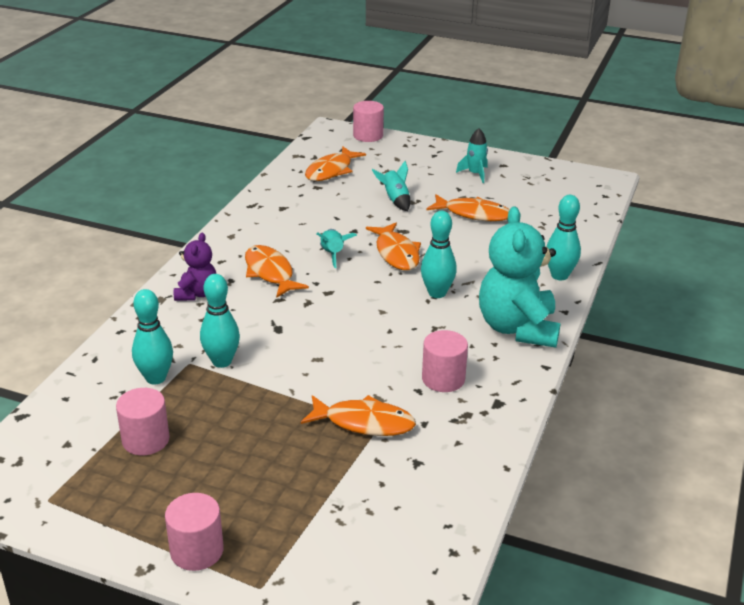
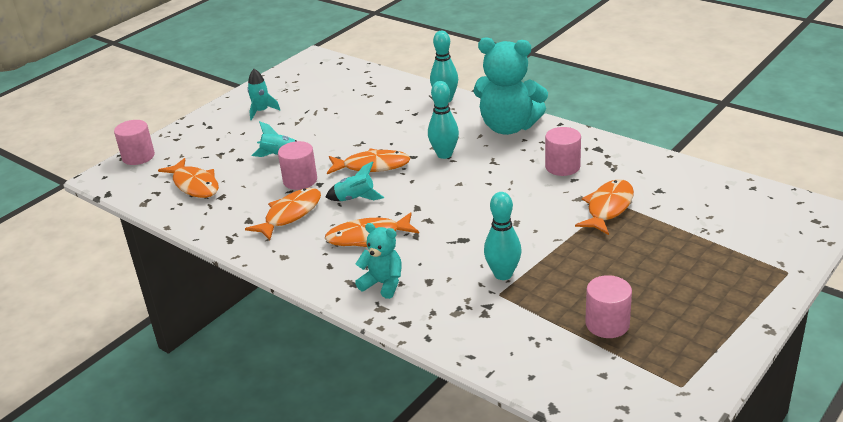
camera: 70 degrees left, 0 degrees up
(156, 378) = (516, 315): turquoise bowling pin -> none
(197, 294) = (383, 284): purple teddy bear -> turquoise teddy bear
(197, 551) = (749, 300): pink cylinder -> pink cylinder (300, 180)
(473, 214) = (330, 121): orange fish -> orange fish (290, 214)

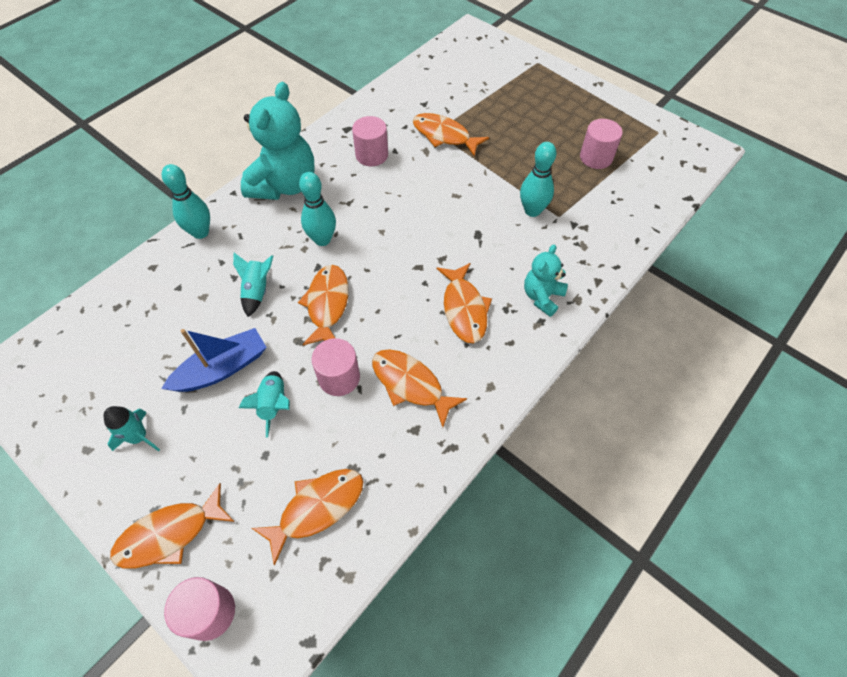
camera: 90 degrees left, 25 degrees up
(191, 134) = (169, 534): none -> orange fish
(312, 131) = (222, 368): none -> blue boat
(355, 199) = (391, 320): turquoise rocket -> turquoise rocket (257, 291)

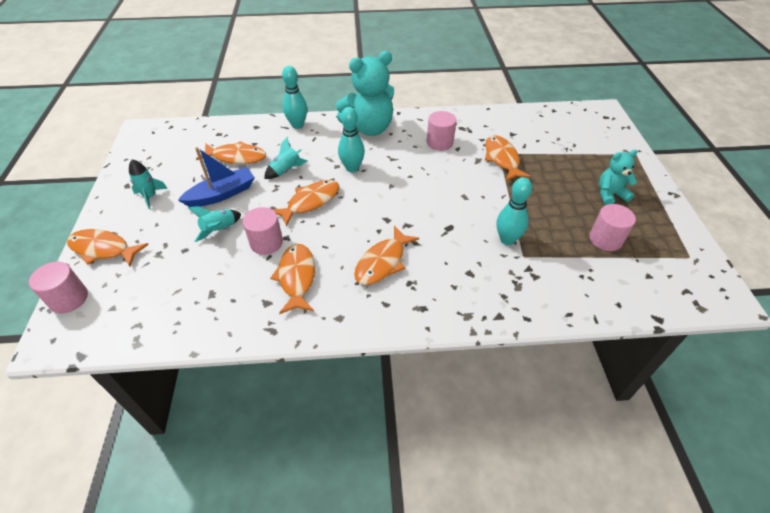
camera: 45 degrees right, 10 degrees down
(222, 368) = (222, 194): blue boat -> blue boat turned 45 degrees counterclockwise
(317, 508) = (170, 297): orange fish -> orange fish (237, 157)
(542, 297) = (443, 295): turquoise teddy bear -> turquoise teddy bear (610, 194)

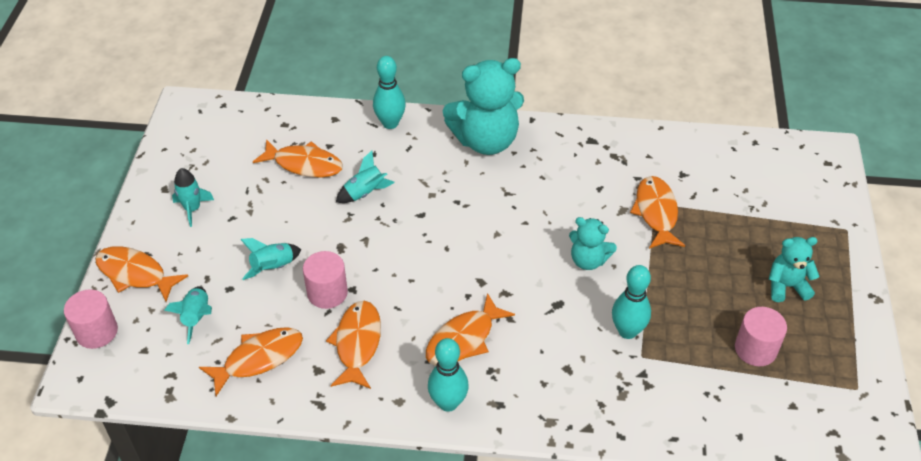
camera: 10 degrees right, 0 degrees up
(158, 276) = (197, 318): none -> turquoise rocket
(222, 194) = (280, 217): blue boat -> none
(310, 202) = (389, 243): orange fish -> orange fish (259, 358)
(352, 168) = (451, 200): turquoise bowling pin -> turquoise bowling pin (448, 403)
(439, 142) = (577, 176): pink cylinder -> none
(463, 195) = (588, 260): none -> turquoise teddy bear

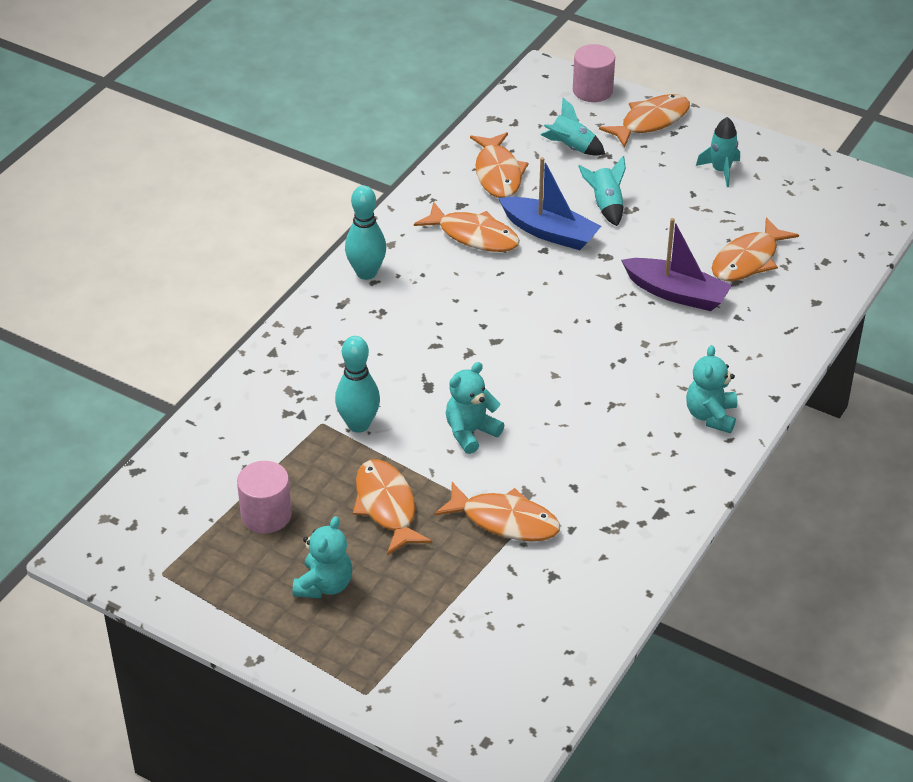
camera: 115 degrees right, 5 degrees down
(327, 293) = (549, 232): pink cylinder -> blue boat
(365, 193) = (676, 293): turquoise rocket -> purple boat
(390, 123) = (784, 344): turquoise bowling pin -> none
(463, 339) = (430, 305): orange fish -> orange fish (387, 506)
(486, 141) = (711, 416): turquoise teddy bear -> turquoise teddy bear, size x0.54

